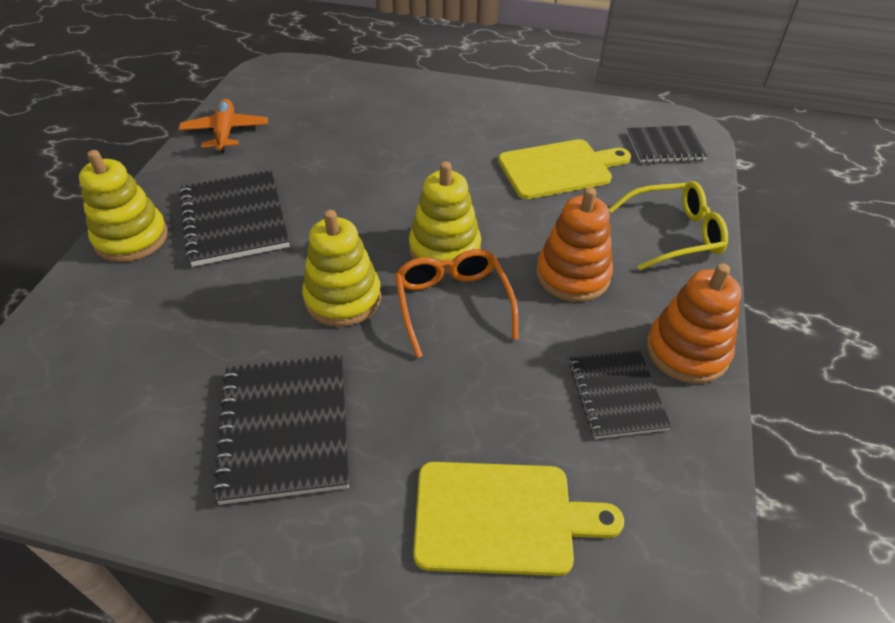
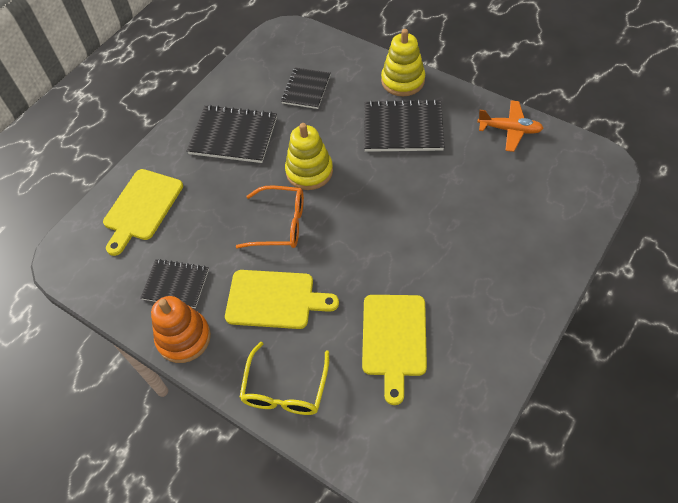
camera: 115 degrees right, 10 degrees up
(444, 249) = (330, 233): yellow stacking toy -> none
(572, 275) = (274, 300): orange stacking toy -> yellow cutting board
(665, 146) = (398, 446): black notebook -> black notebook (306, 89)

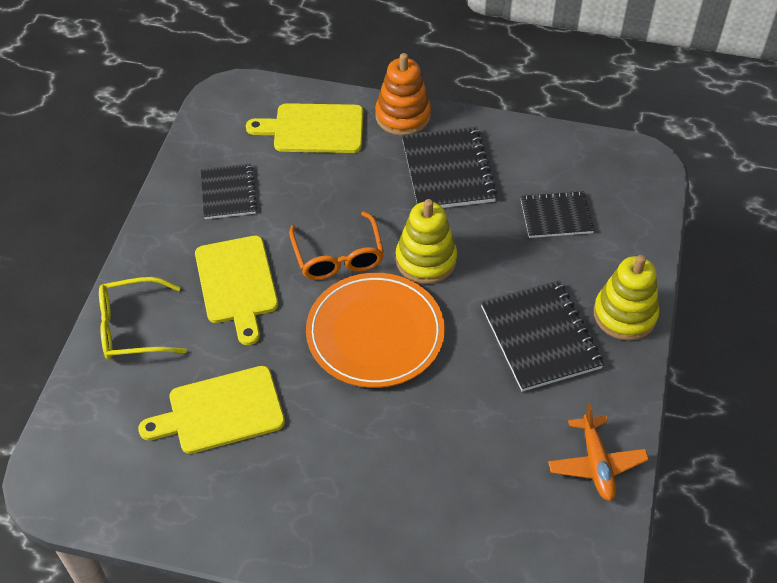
camera: 65 degrees right, 5 degrees down
(184, 338) = (167, 222): orange stacking toy -> orange stacking toy (403, 116)
(361, 219) = (375, 333): none -> orange plate

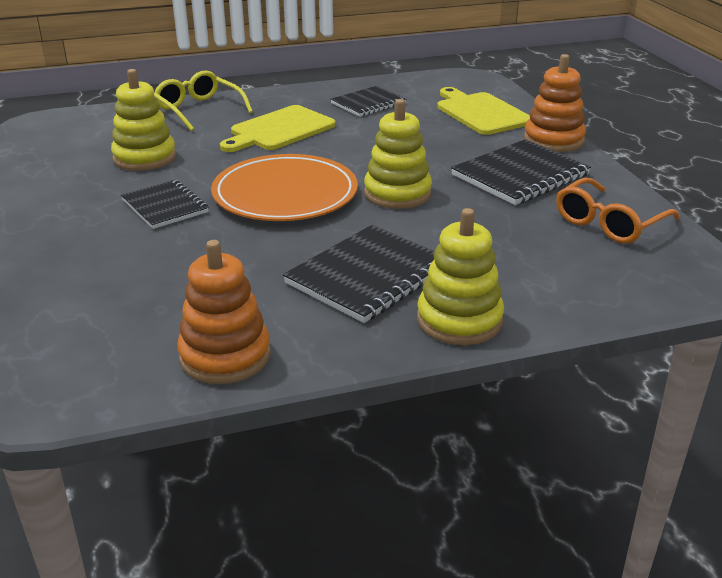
camera: 60 degrees right, 20 degrees down
(221, 411) = (144, 158): yellow cutting board -> yellow stacking toy
(338, 257) = (354, 157): orange glasses -> orange glasses (609, 223)
(556, 216) = (544, 242): black notebook -> black notebook (165, 206)
(596, 464) = (225, 356): orange plane -> orange stacking toy

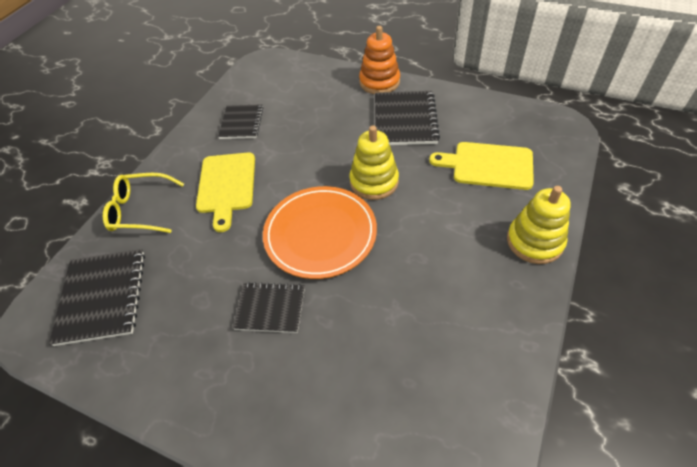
camera: 45 degrees left, 20 degrees up
(144, 158) = (181, 282): yellow stacking toy -> none
(225, 356) = (492, 375): orange stacking toy -> none
(368, 276) = (457, 252): black notebook -> black notebook (102, 297)
(481, 113) = (314, 86): yellow cutting board -> yellow cutting board (488, 165)
(609, 223) = (487, 122): orange glasses -> none

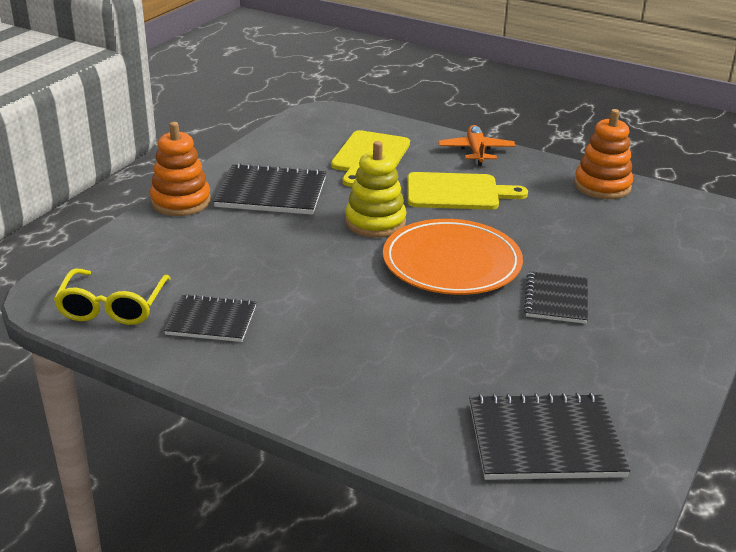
camera: 90 degrees left, 20 degrees down
(140, 210) = (381, 418): yellow glasses -> yellow glasses (112, 307)
(226, 185) = (350, 333): yellow cutting board -> yellow cutting board (457, 192)
(499, 361) = (602, 186): none -> orange stacking toy
(534, 241) = (476, 151): yellow stacking toy -> orange plane

